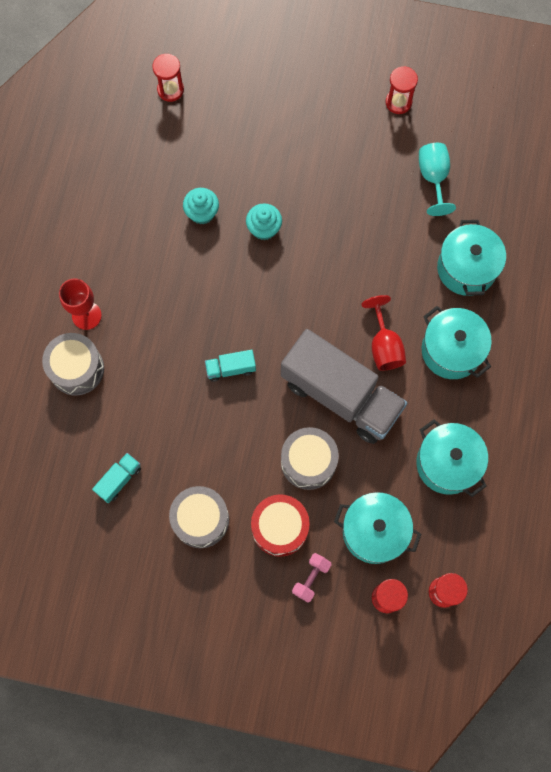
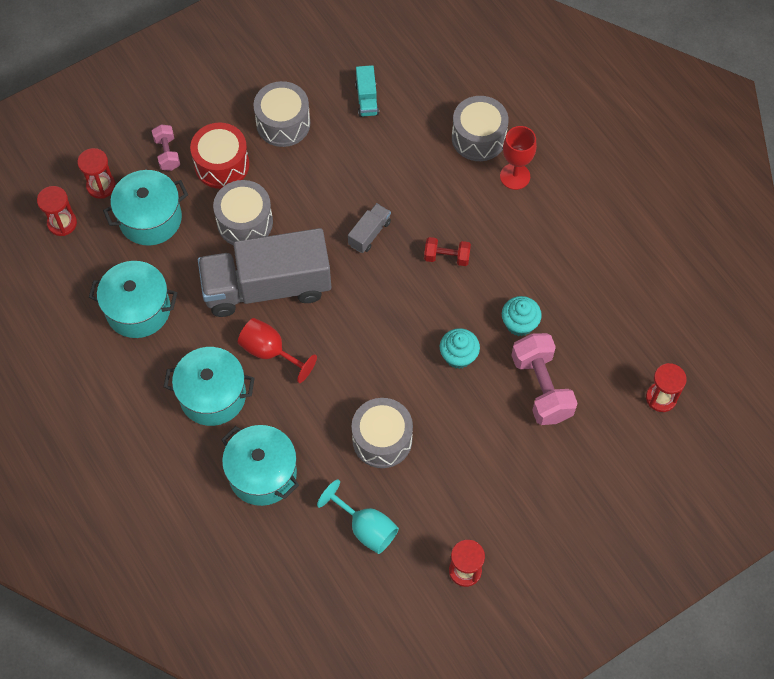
camera: 135 degrees right, 10 degrees down
(198, 301) = (446, 257): none -> red dumbbell
(231, 368) = (369, 233): turquoise truck -> grey truck
(235, 161) = (541, 387): none -> pink dumbbell
(369, 221) = (382, 439): none -> grey drum

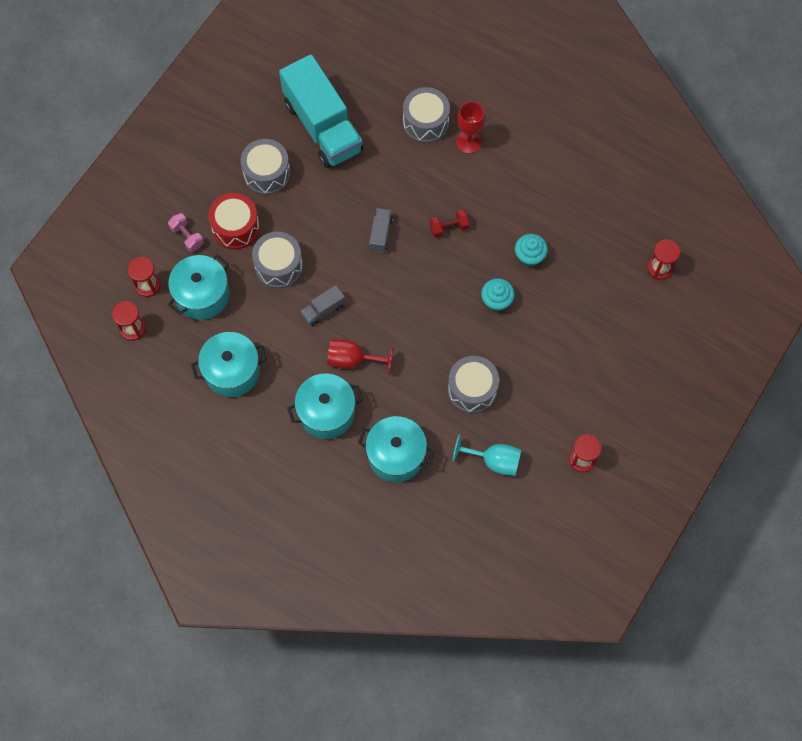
camera: 25 degrees left, 5 degrees up
(267, 287) = (323, 310): grey truck -> grey truck, size x0.41
(367, 99) = (322, 127): turquoise truck -> turquoise truck, size x2.46
(541, 387) = (569, 298): pink dumbbell -> none

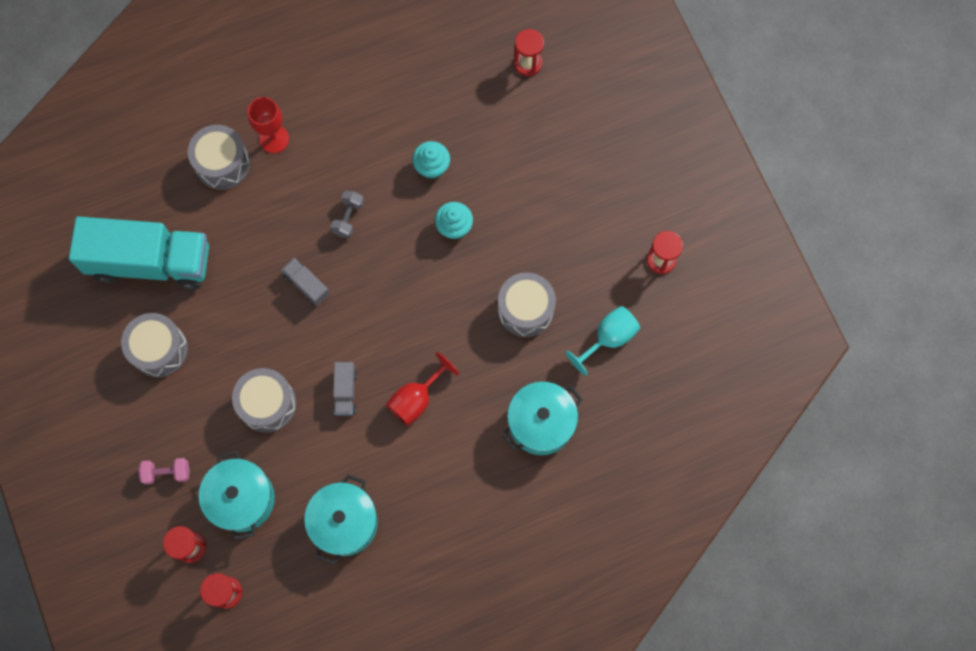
camera: 55 degrees left, 5 degrees up
(236, 227) = (194, 418): red drum -> none
(326, 413) = (452, 460): turquoise pot -> none
(449, 228) = (348, 218): red dumbbell -> grey dumbbell

